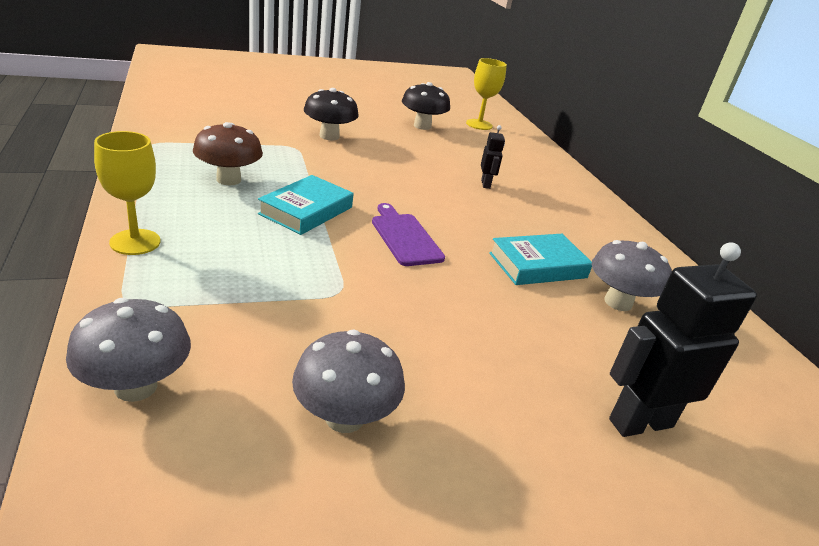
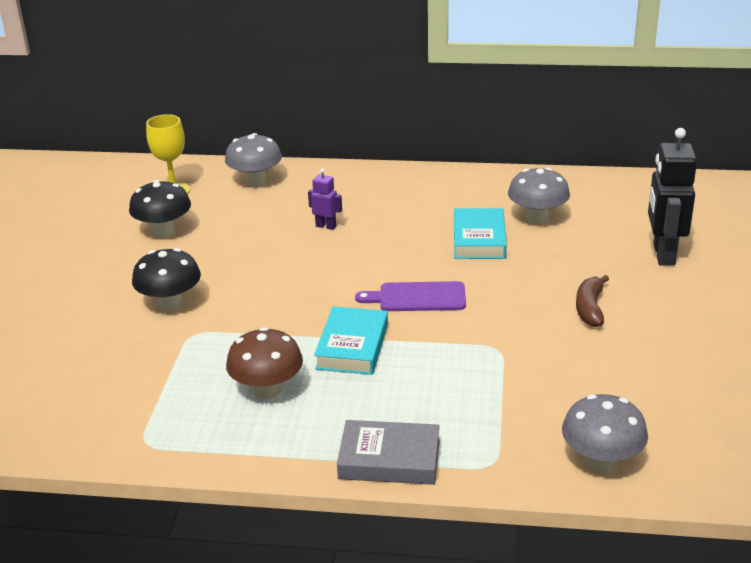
camera: 60 degrees left, 0 degrees up
(135, 242) = (389, 459): yellow goblet -> grey book
(306, 210) = (352, 346): turquoise book -> turquoise book turned 45 degrees clockwise
(344, 417) = (644, 370): grey mushroom -> grey mushroom (255, 181)
(459, 357) = (590, 308): none -> brown banana
(486, 184) = (326, 226): black robot -> purple robot

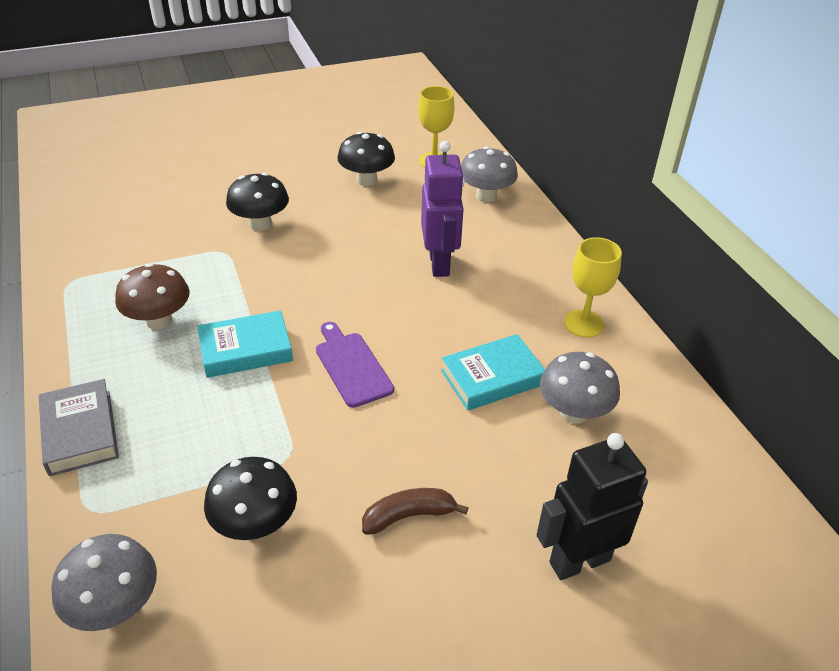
camera: 60 degrees right, 10 degrees up
(326, 226) = (440, 264): purple robot -> purple robot, size x2.00
(452, 187) = (583, 323): none -> yellow goblet
(558, 378) = (255, 524): none -> black mushroom

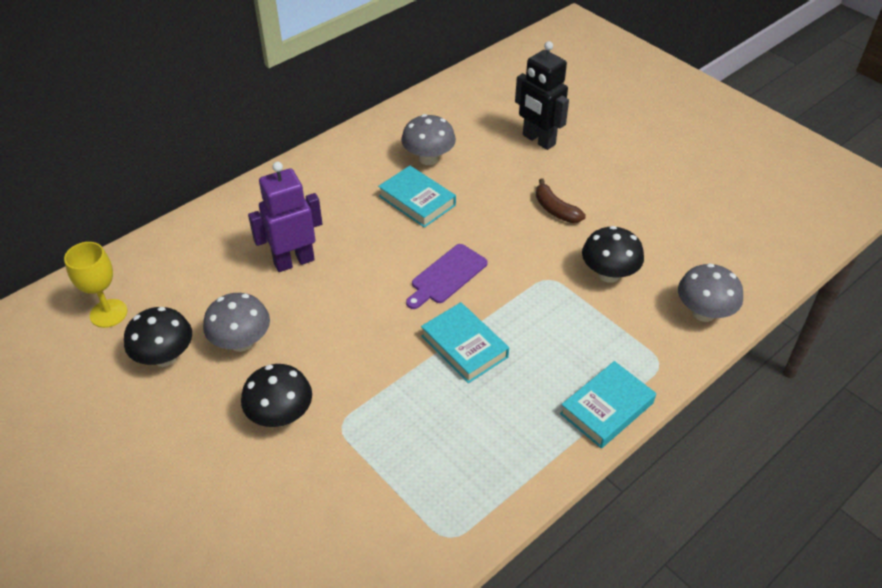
camera: 110 degrees left, 5 degrees up
(80, 432) = (606, 408): grey book -> turquoise book
(159, 321) = (463, 425): brown mushroom -> none
(486, 196) = (170, 257): grey mushroom -> grey mushroom (241, 342)
(583, 323) = (335, 168): yellow goblet -> none

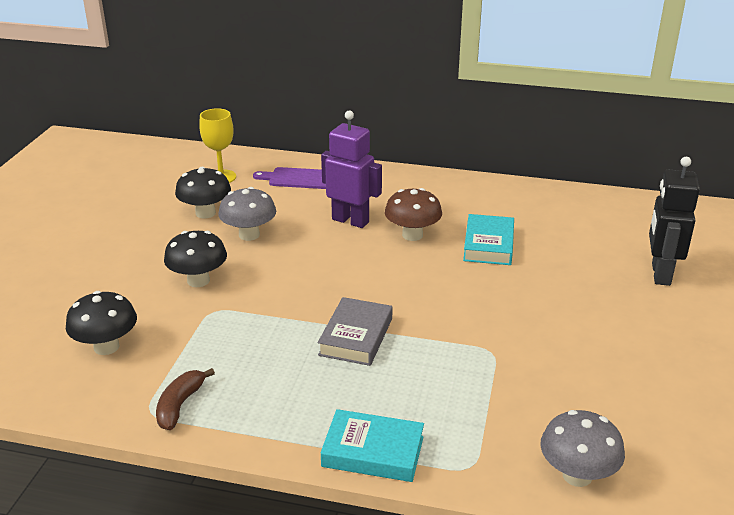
camera: 55 degrees right, 15 degrees down
(357, 235) = (412, 235): none -> brown mushroom
(428, 159) = (545, 229): grey mushroom -> none
(446, 276) = (423, 295): purple cutting board -> purple cutting board (299, 179)
(464, 346) = (356, 336): turquoise book -> grey book
(555, 209) = (584, 320): brown banana -> brown banana (180, 405)
(608, 274) = (545, 386): black mushroom -> black mushroom (106, 347)

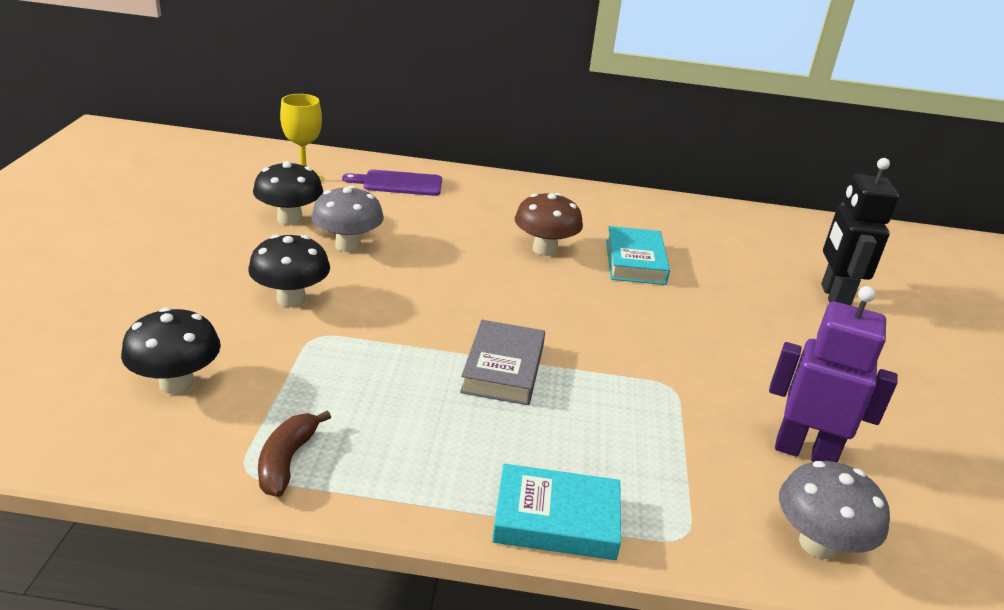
camera: 10 degrees left, 0 degrees up
(350, 220) = (468, 231): purple robot -> purple robot (805, 452)

